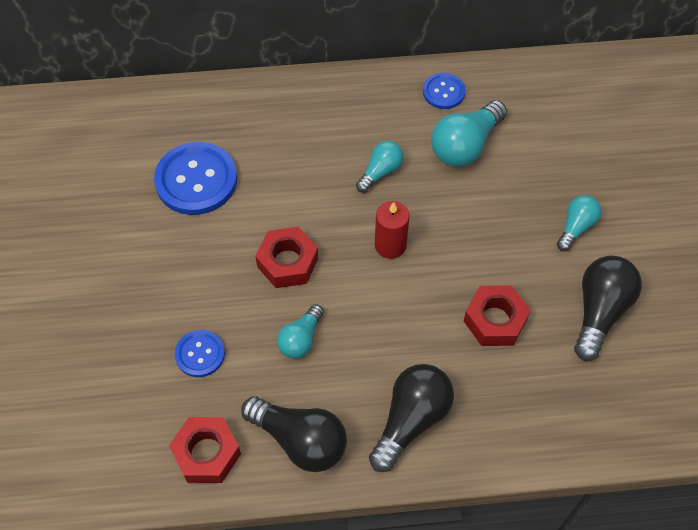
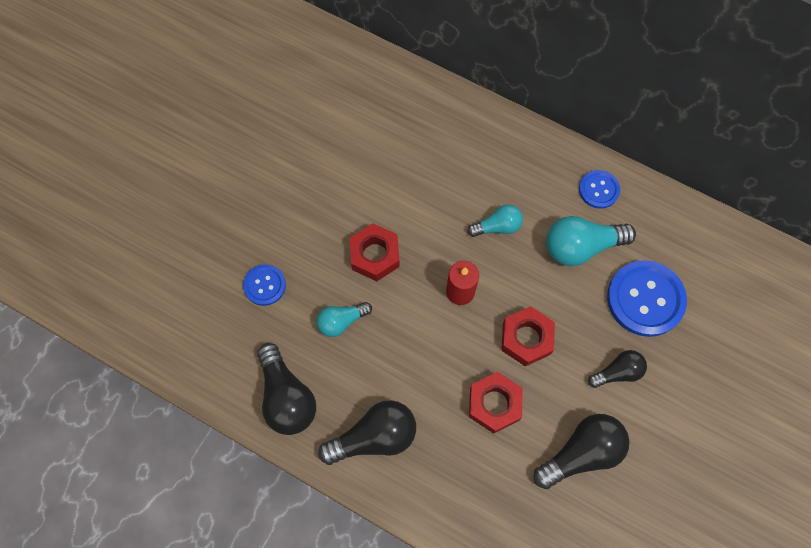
camera: 35 degrees right, 10 degrees up
(196, 180) = (356, 147): blue button -> blue button (645, 299)
(206, 453) = (218, 362): red nut -> red nut (526, 338)
(576, 227) = (617, 372): turquoise light bulb -> black light bulb

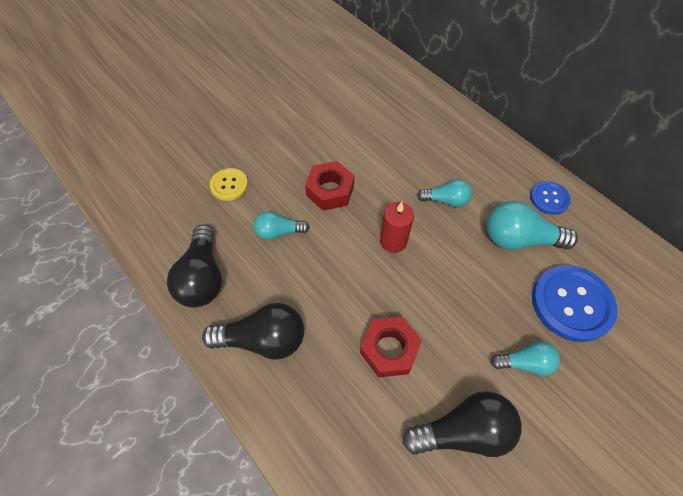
camera: 20 degrees right, 10 degrees down
(264, 285) = (229, 185): blue button -> yellow button
(526, 338) = (441, 300): red nut -> none
(617, 372) = (524, 363): black light bulb -> turquoise light bulb

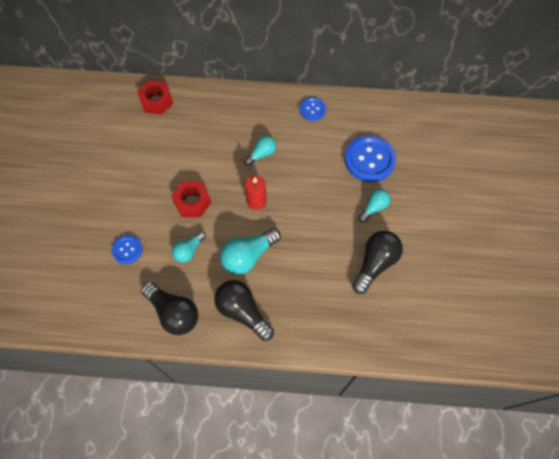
camera: 45 degrees left, 5 degrees up
(229, 185) = (127, 250): yellow button -> blue button
(263, 339) = (242, 312): black light bulb -> black light bulb turned 90 degrees counterclockwise
(389, 350) = (309, 258): red nut -> red nut (156, 101)
(519, 239) = (318, 145): turquoise light bulb -> turquoise light bulb (248, 256)

